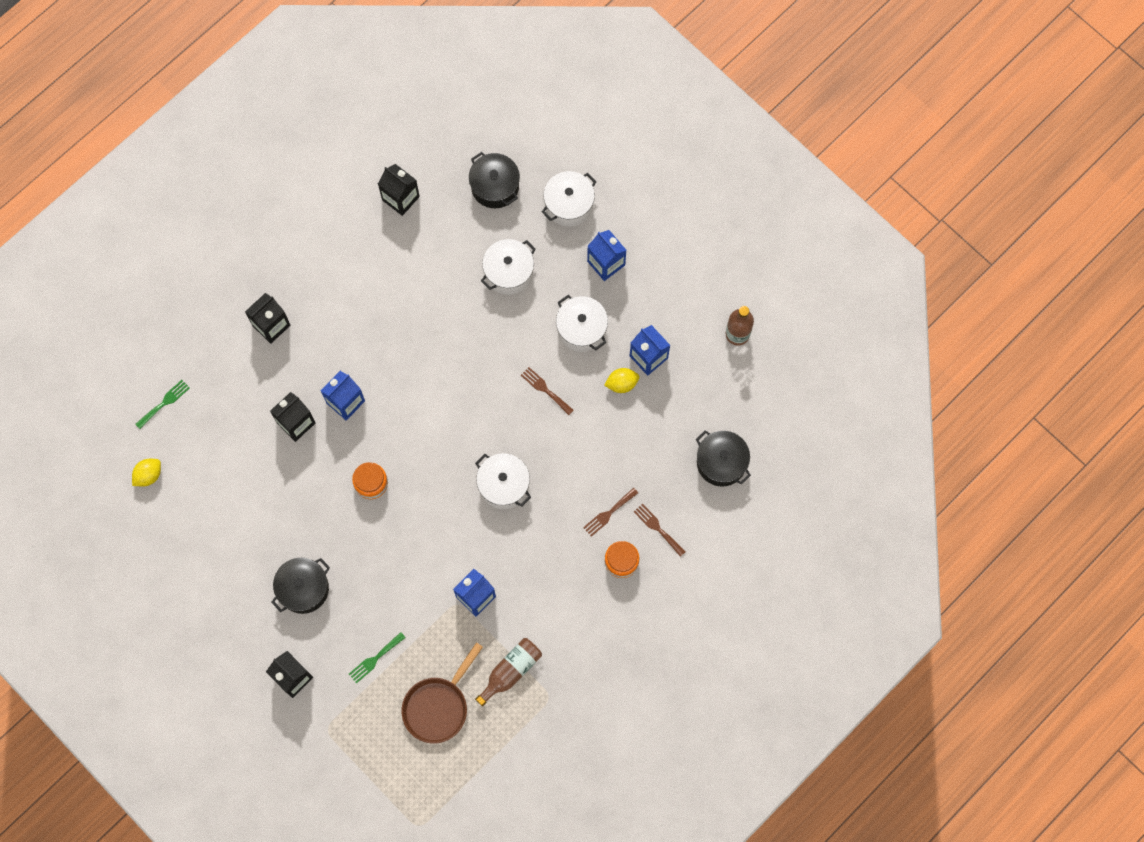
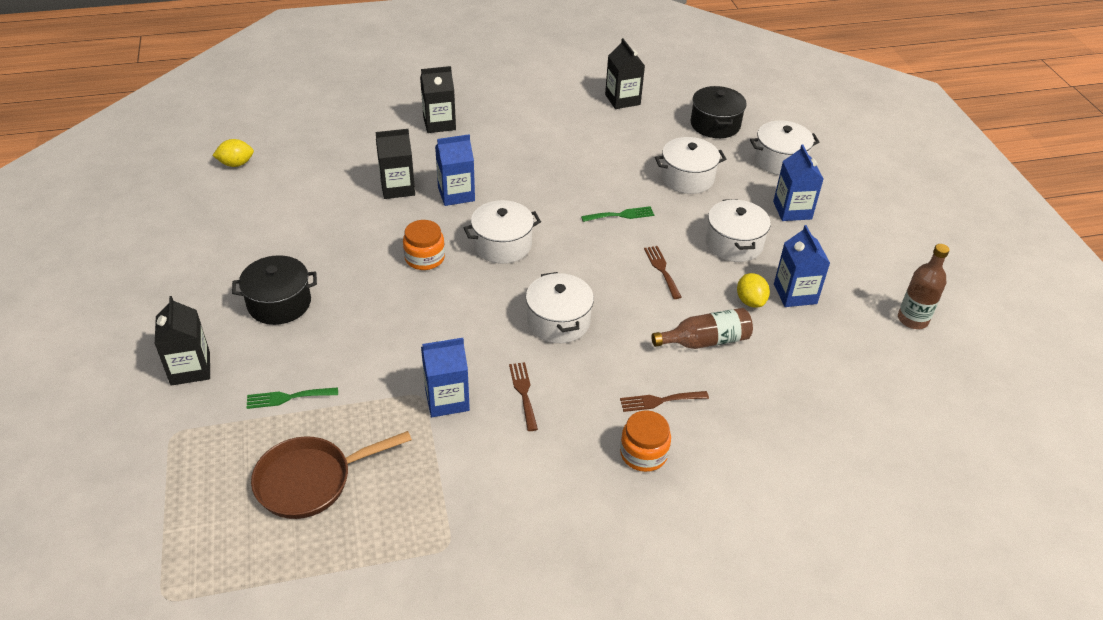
camera: 30 degrees right, 30 degrees down
(164, 403) = (301, 129): green fork -> green fork (621, 215)
(417, 435) = (502, 245): none -> white pot
(511, 671) = (425, 492): brown bottle -> brown bottle (705, 341)
(621, 384) = (750, 301): yellow lemon -> yellow lemon turned 60 degrees clockwise
(657, 528) = (711, 444): brown fork -> brown fork (523, 393)
(721, 462) = (831, 420): black pot -> none

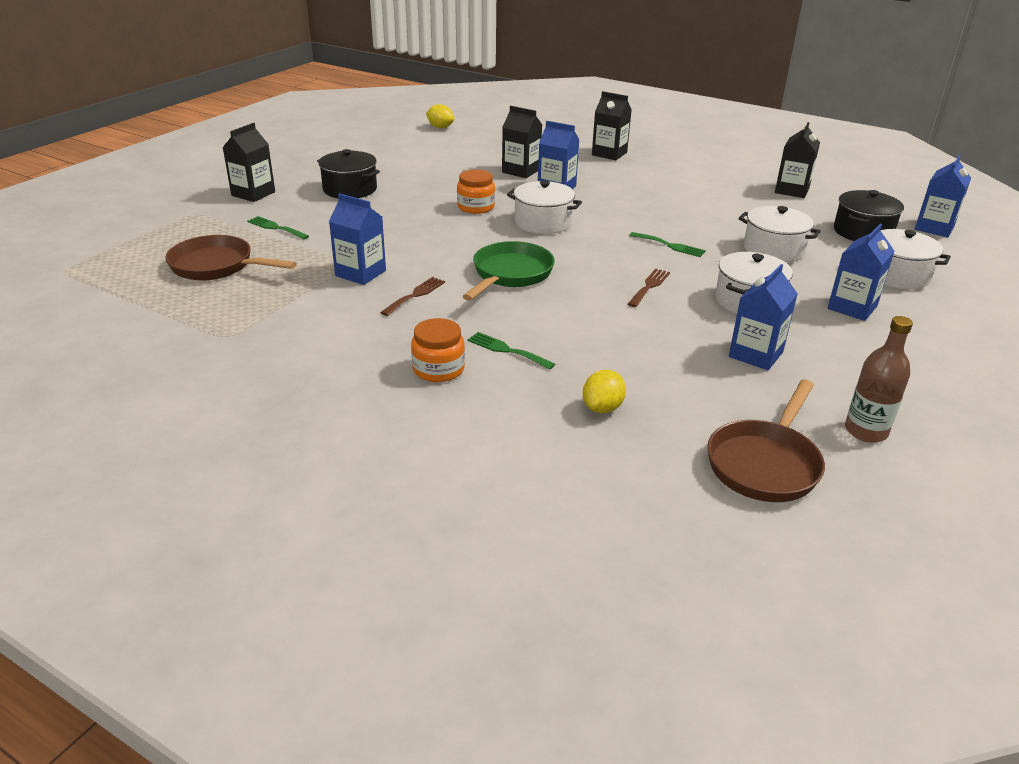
camera: 45 degrees right, 10 degrees down
(558, 321) = (510, 274): white pot -> green pan
(660, 401) = (507, 350): brown fork -> green fork
(705, 341) = (611, 339): brown bottle -> none
(747, 95) = (934, 228): none -> blue carton
(750, 301) = (699, 338): yellow lemon -> yellow lemon (602, 408)
(901, 385) = (765, 463): none -> brown pan

